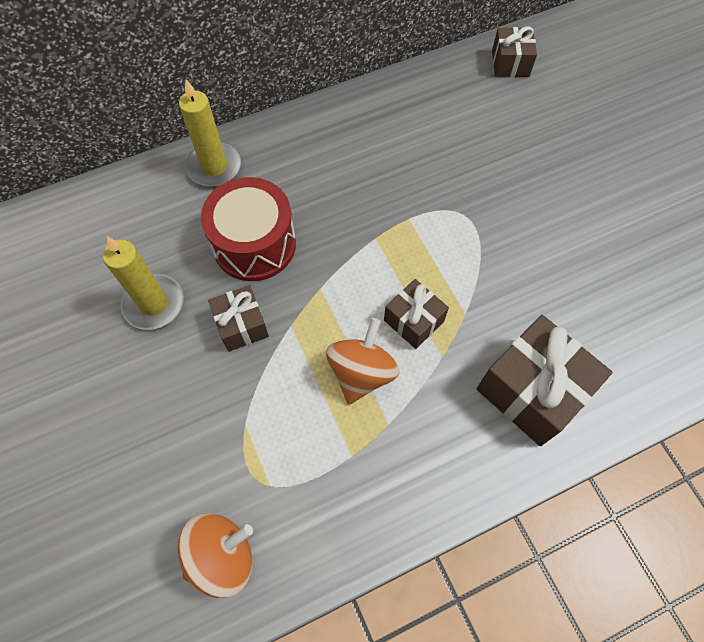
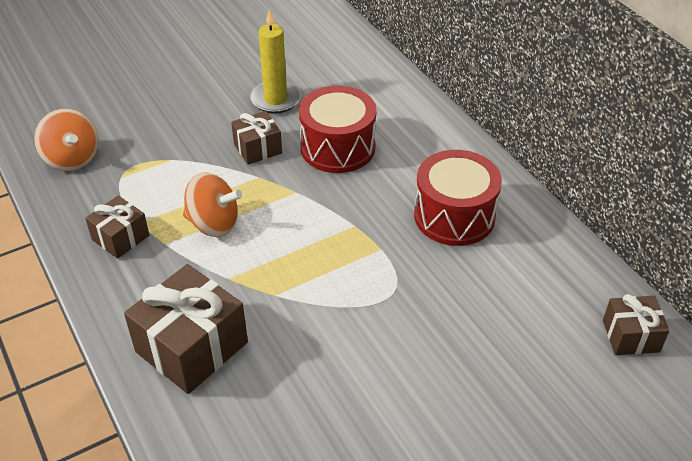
camera: 85 degrees right, 20 degrees down
(214, 167) = (416, 115): yellow candle -> none
(369, 155) = (454, 216): none -> red drum
(413, 321) = (265, 256): brown gift -> brown gift (120, 237)

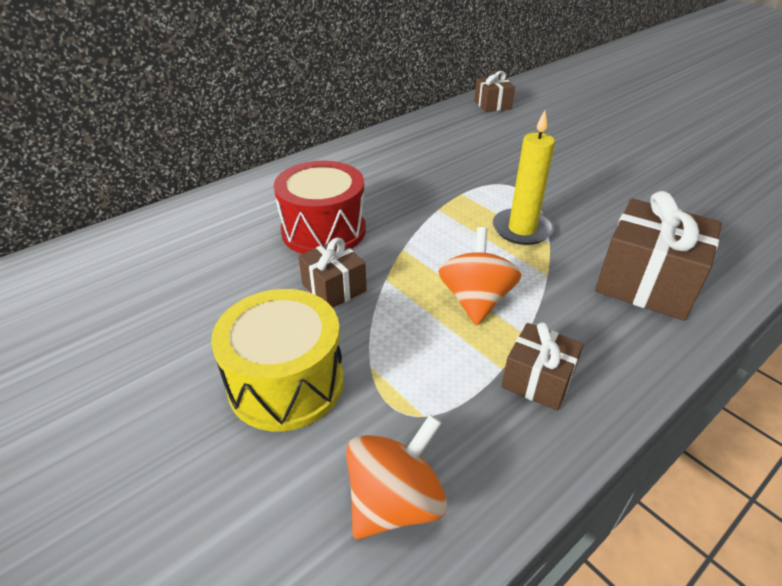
camera: 100 degrees left, 5 degrees down
(174, 123) = (286, 382): none -> yellow drum
(275, 99) = (232, 288): yellow candle -> yellow candle (522, 229)
(454, 216) = (406, 163): red drum -> none

